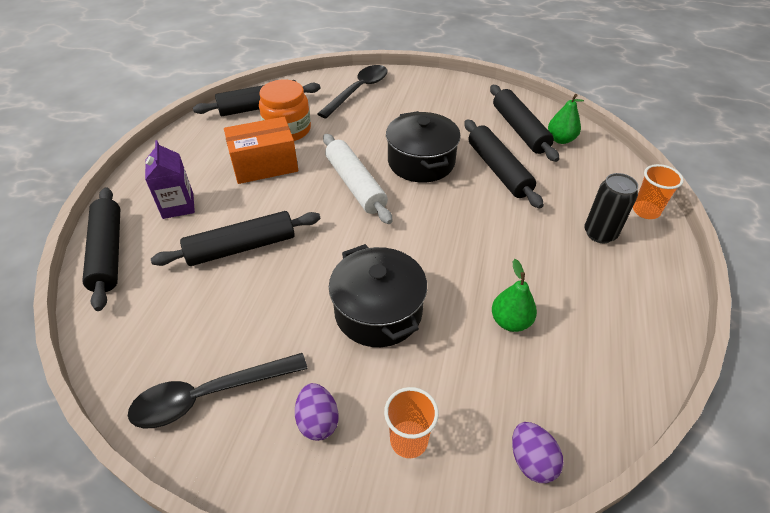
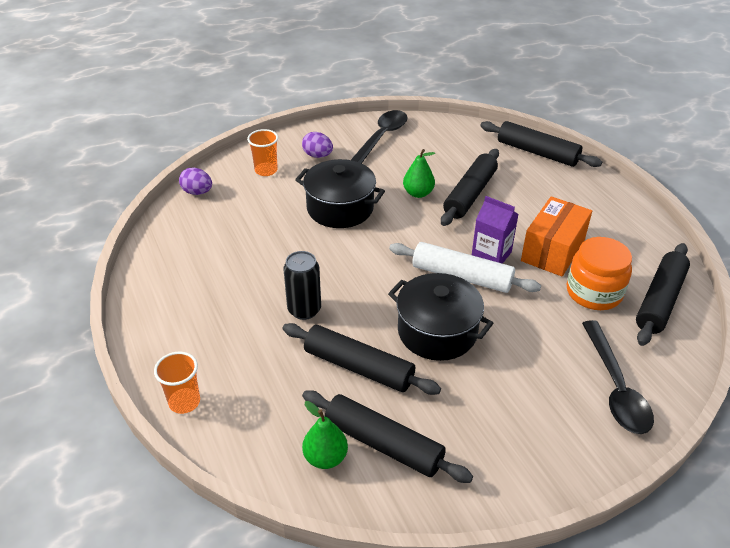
camera: 140 degrees right, 5 degrees down
(178, 206) = (552, 192): purple carton -> purple carton (491, 255)
(510, 321) = (251, 245): green pear -> green pear (418, 193)
(600, 233) = (220, 349): black can -> black can (304, 310)

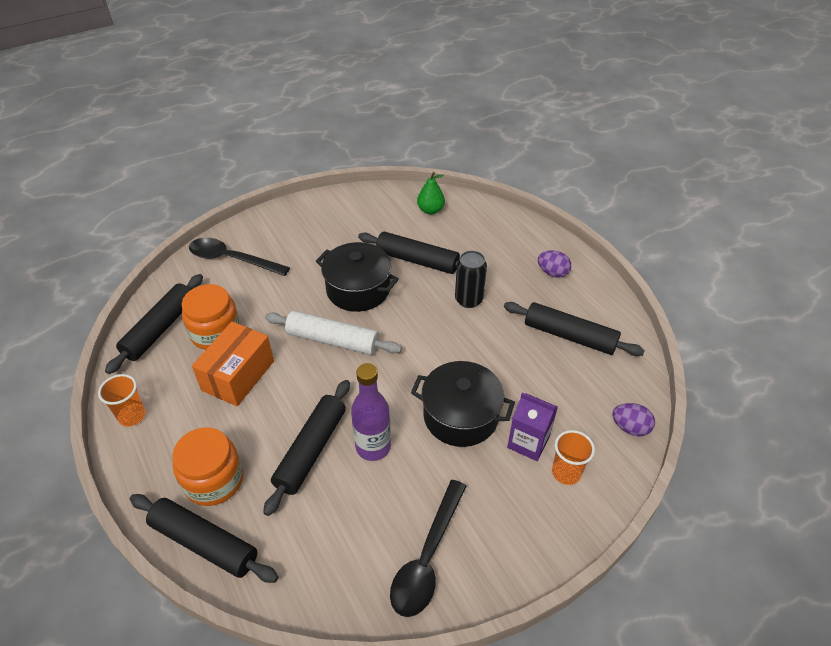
camera: 175 degrees right, 5 degrees up
(184, 402) = (531, 232): orange cup -> orange cup (132, 416)
(317, 155) = (508, 509): purple egg -> purple egg (552, 273)
(383, 444) = (396, 219): black rolling pin -> black rolling pin (570, 336)
(418, 193) = (373, 447): green pear -> purple bottle
(491, 255) = (301, 366): purple carton -> purple carton (528, 442)
(544, 182) = (214, 480): none -> orange jar
(615, 387) = (232, 259): black spoon -> black spoon turned 60 degrees counterclockwise

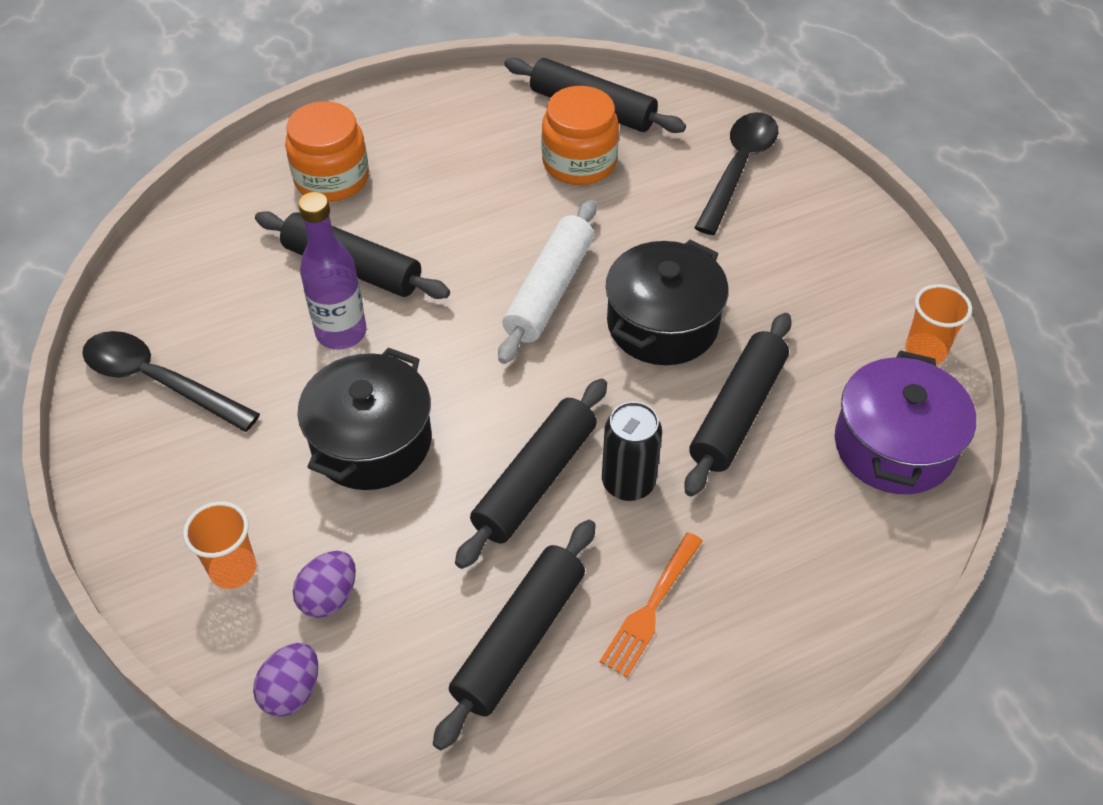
camera: 95 degrees right, 5 degrees up
(132, 416) = (445, 100): orange cup -> orange cup (925, 351)
(205, 543) = (250, 177): black rolling pin -> black rolling pin (535, 481)
(238, 375) = (495, 190): orange box -> none
(430, 210) = (894, 446): green pear -> purple pot
(528, 442) = (301, 526): purple carton -> none
(538, 289) = (651, 608): none -> orange fork
(552, 273) = (700, 644): purple egg -> purple egg (329, 596)

